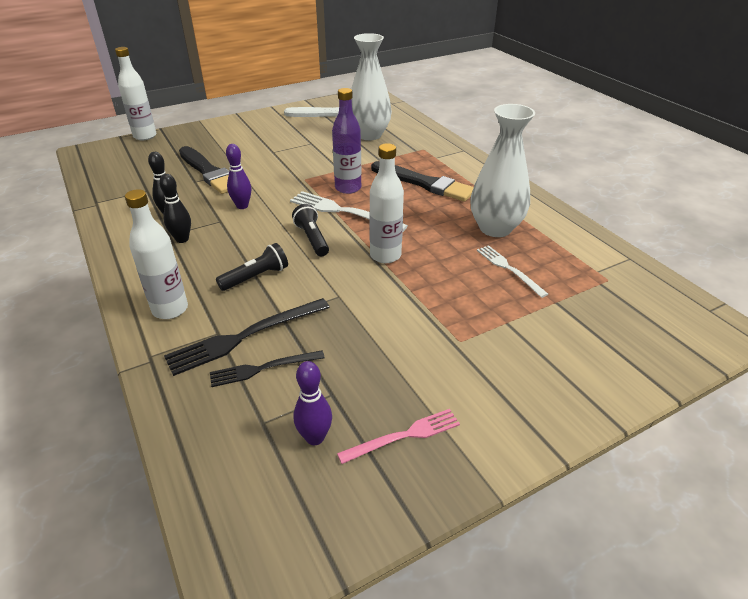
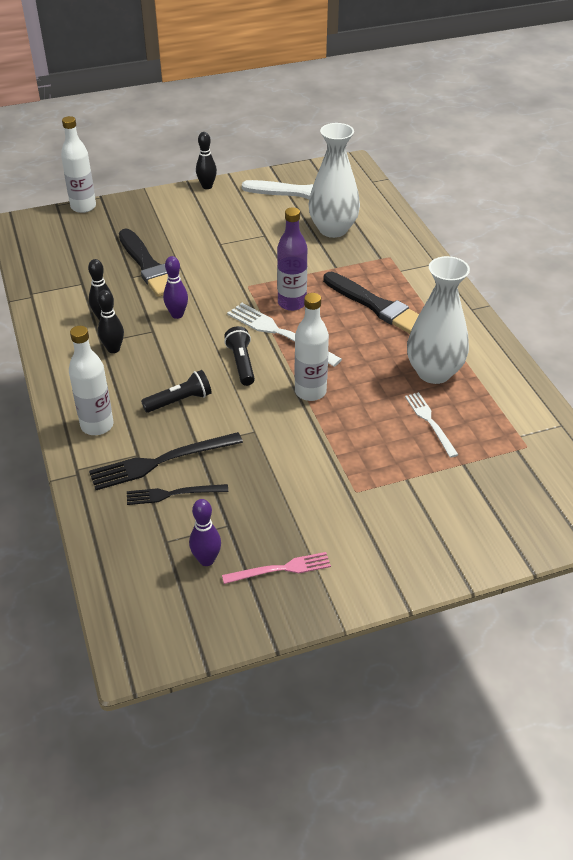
camera: 10 degrees right, 5 degrees up
(254, 115) = (207, 186): none -> black bowling pin

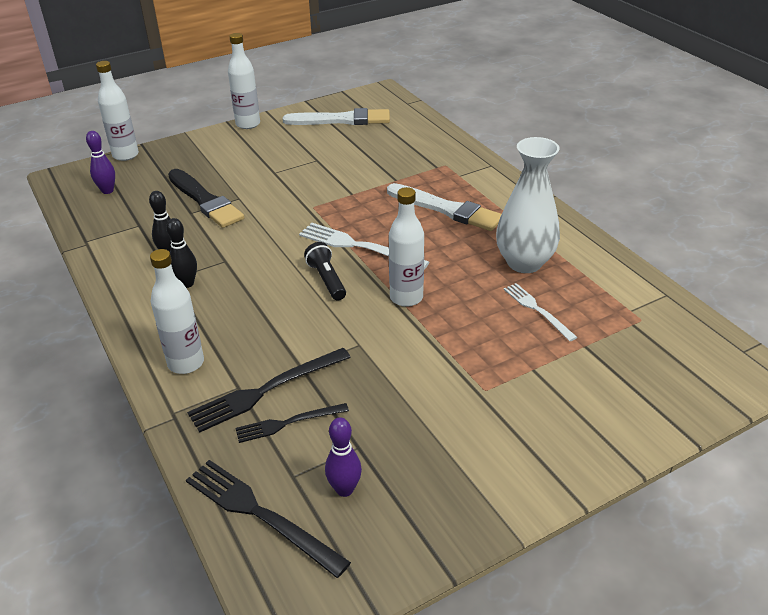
camera: 10 degrees left, 5 degrees down
(131, 569) = (260, 514): none -> black fork
(177, 315) = (247, 242): purple bowling pin -> purple bowling pin (107, 191)
(179, 401) = (271, 325): black flashlight -> none
(207, 186) = (248, 124): black bowling pin -> white bottle
(280, 569) = (430, 486): pink fork -> none
(292, 303) = (362, 217): purple bottle -> none
(333, 229) = (383, 147): white vase -> none
(376, 306) = (446, 209): black brush -> white brush

